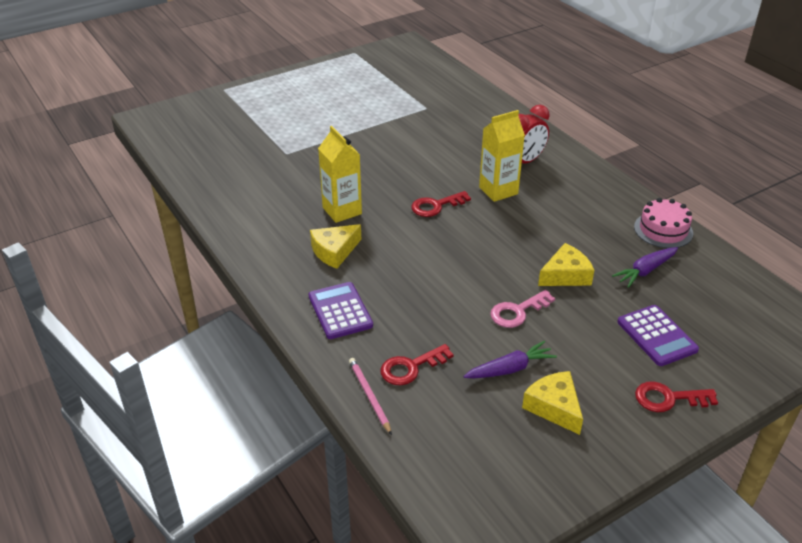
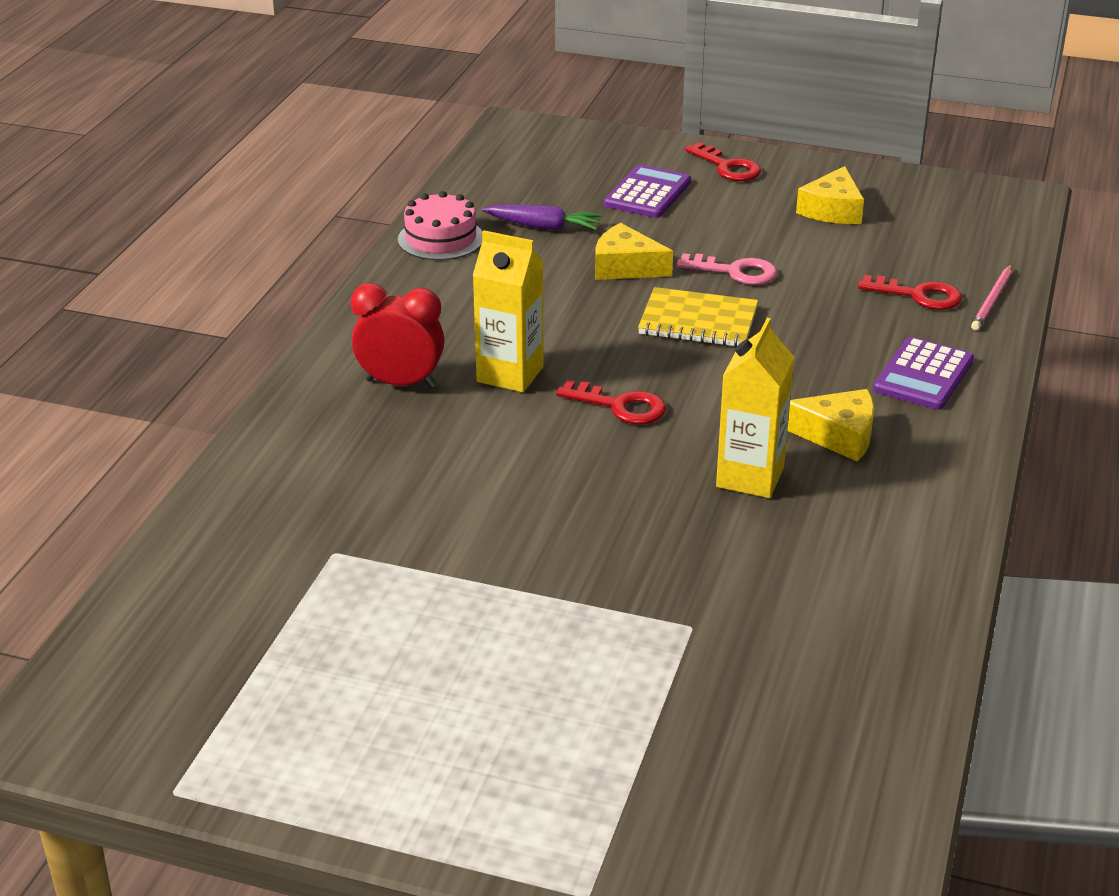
camera: 130 degrees left, 5 degrees down
(480, 268) = (698, 321): none -> yellow notebook
(510, 369) = (824, 246): purple carrot -> none

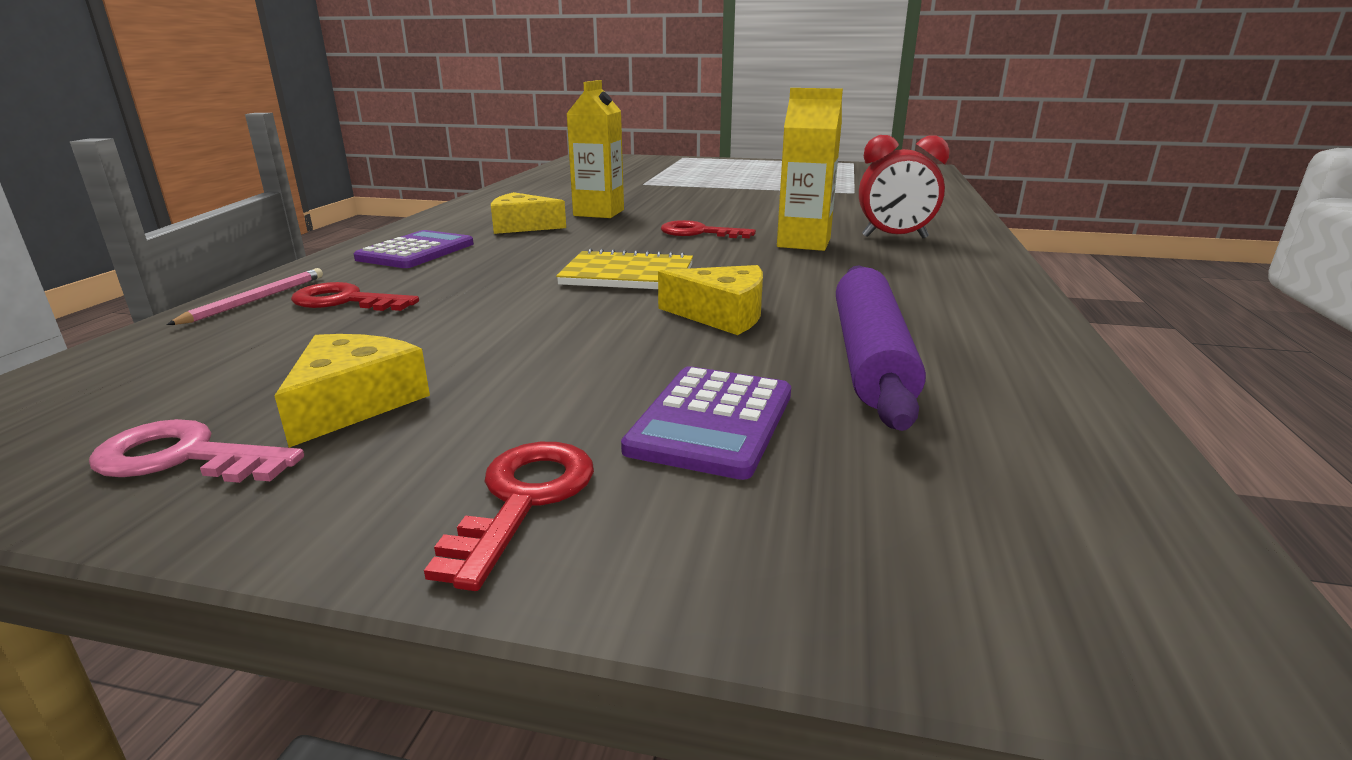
camera: 175 degrees right, 10 degrees down
(440, 239) = (1010, 336): pink cake -> none
(544, 227) = (870, 357): purple carrot -> purple rolling pin
(727, 167) = (524, 499): red key -> red key turned 60 degrees clockwise
(735, 272) = (572, 315): pink key -> pink key (184, 457)

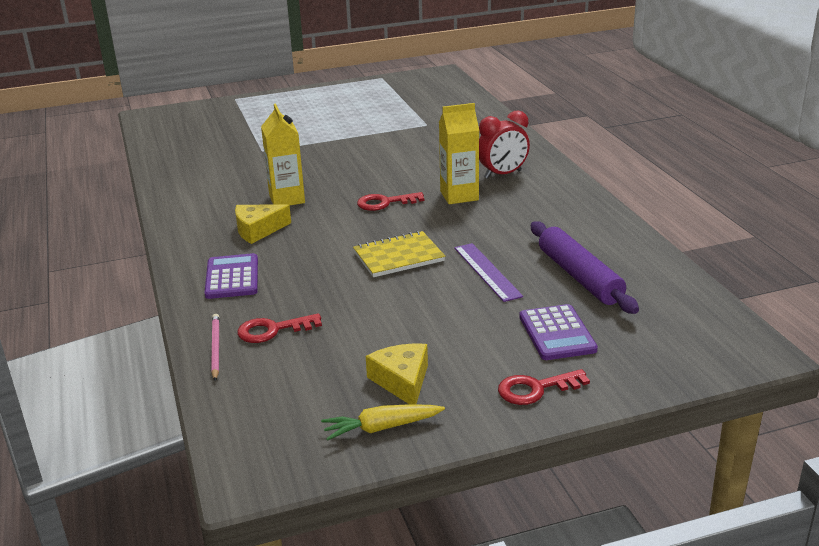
camera: 30 degrees left, 5 degrees up
(184, 457) = (381, 428): pink key -> yellow carrot
(524, 499) = (535, 389): red key -> red key turned 90 degrees counterclockwise
(722, 315) = (487, 271): yellow cheese -> purple ruler

